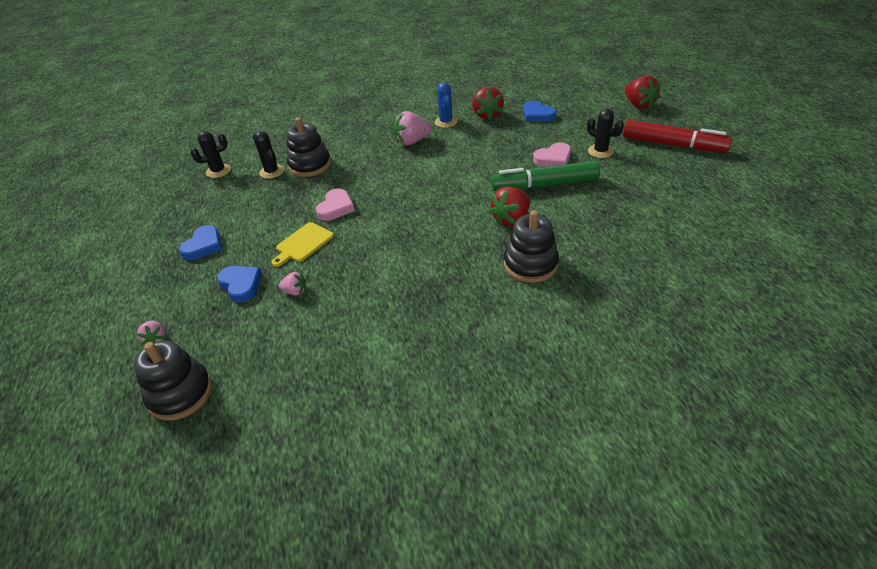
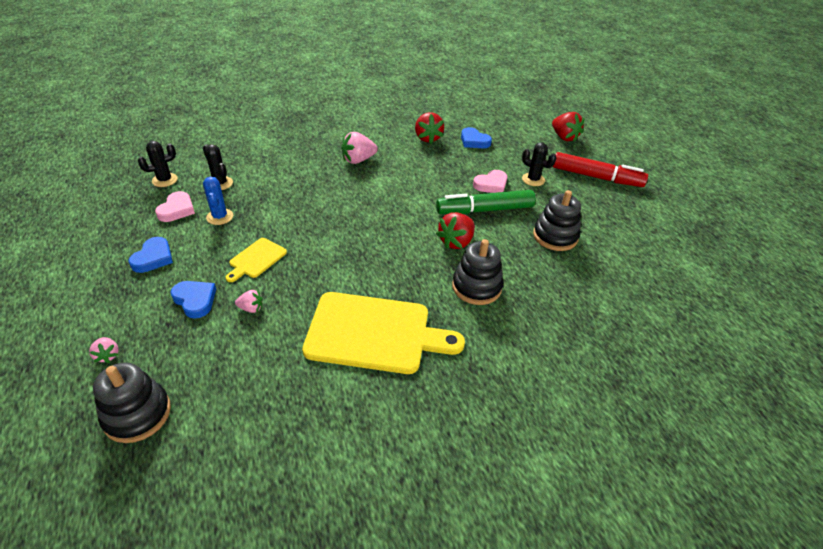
camera: 10 degrees left, 0 degrees up
(310, 165) = (258, 179): black stacking toy -> black stacking toy (555, 236)
(336, 208) = (287, 223): pink heart -> pink heart (177, 209)
(418, 313) = (374, 333): none -> yellow cutting board
(446, 122) = (389, 143): blue cactus -> blue cactus (220, 217)

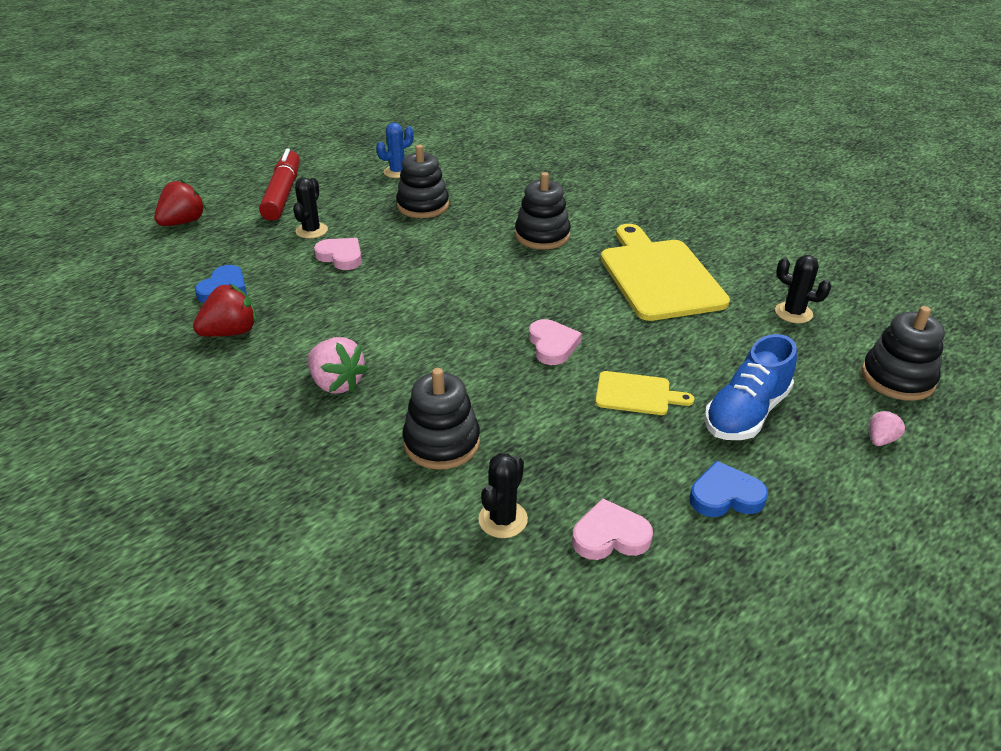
camera: 110 degrees left, 5 degrees down
(164, 180) = (546, 610): black cactus -> black cactus (793, 313)
(195, 300) = (746, 413): blue heart -> blue shoe
(220, 217) = (586, 472): blue cactus -> blue cactus (397, 172)
(251, 308) = (711, 364): pink strawberry -> none
(285, 180) = (442, 442): none -> black stacking toy
(331, 242) = (552, 345): none -> pink heart
(456, 242) = (479, 259): red strawberry -> none
(484, 210) = (402, 252): green marker -> none

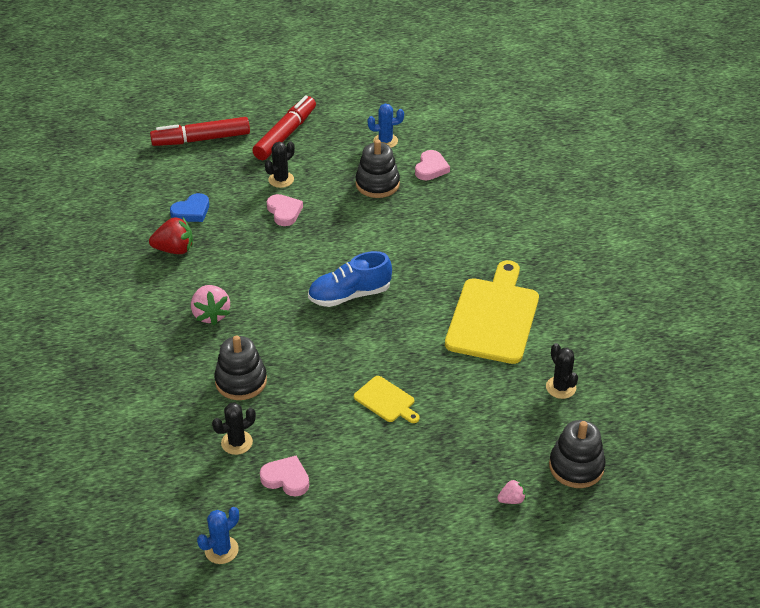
camera: 30 degrees right, 5 degrees up
(183, 222) = (201, 139): red strawberry -> red marker
(542, 235) = (441, 246): black stacking toy -> none
(552, 345) = (365, 342): pink heart -> pink heart (431, 168)
(617, 683) = (221, 550): none -> blue cactus
(725, 496) = (374, 487): blue heart -> none
(746, 413) = (443, 444): blue shoe -> blue shoe (349, 295)

